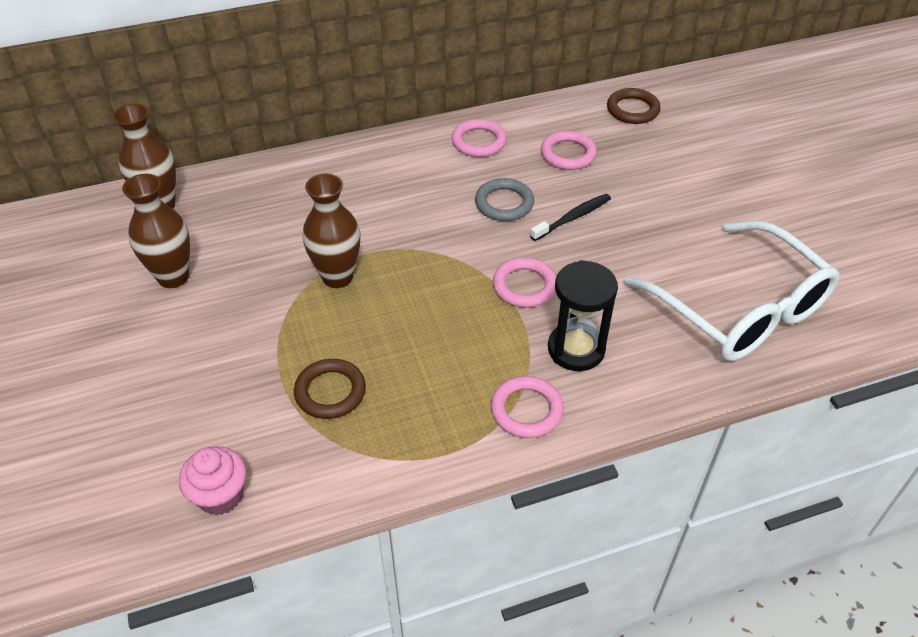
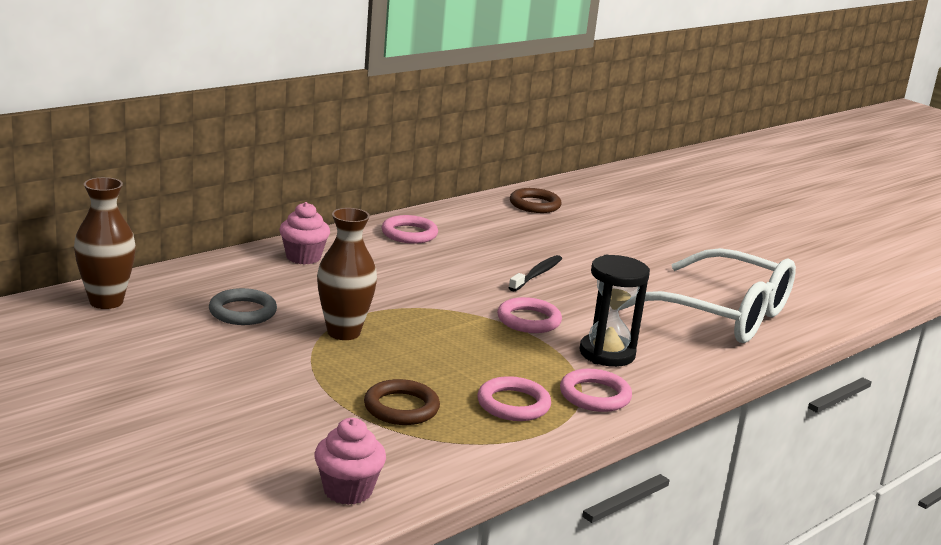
camera: 25 degrees left, 25 degrees down
(173, 277) = (165, 350): brown vase -> none
(360, 165) = (303, 257): none -> pink cupcake
(504, 203) = (466, 271): grey ring -> grey ring (242, 312)
(568, 154) = (499, 235): pink ring -> pink ring (513, 404)

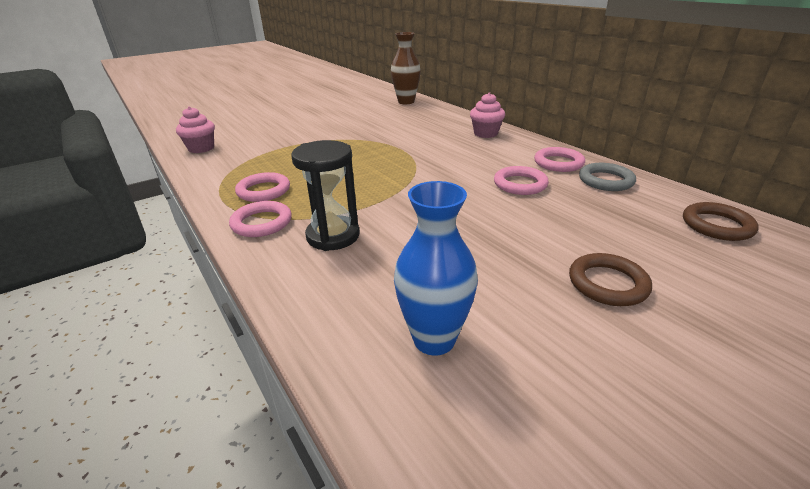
camera: 100 degrees right, 10 degrees up
(242, 312) = (399, 124): grey ring -> grey ring (606, 181)
(343, 332) = (374, 145): brown vase -> none
(401, 408) = (275, 159): brown ring -> brown ring (607, 283)
(528, 320) = (399, 204): pink ring -> pink ring (520, 184)
(537, 274) = (502, 213): black toothbrush -> none
(722, 315) = (434, 339): white glasses -> blue vase

